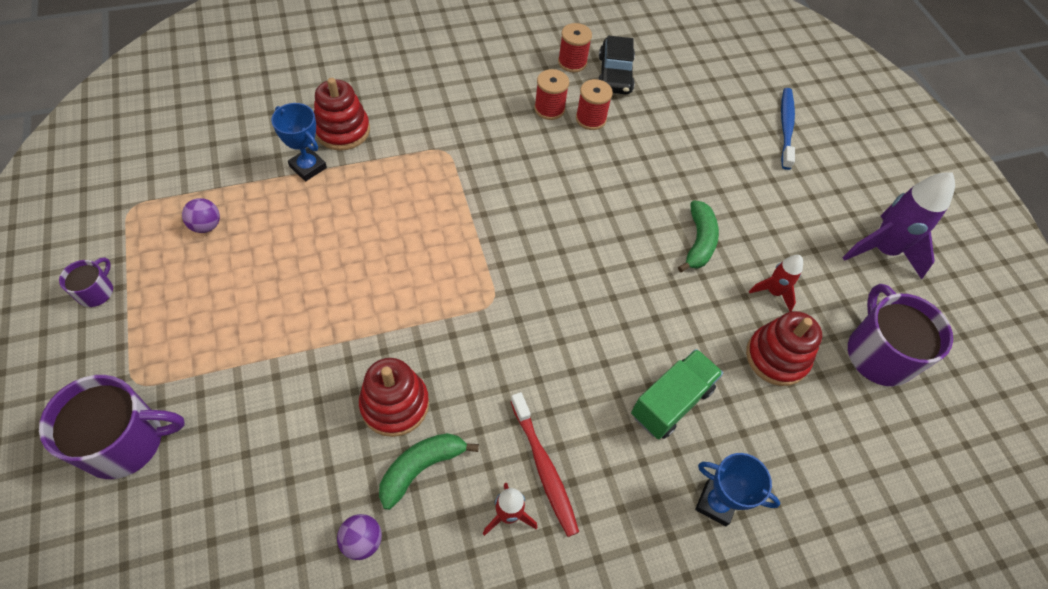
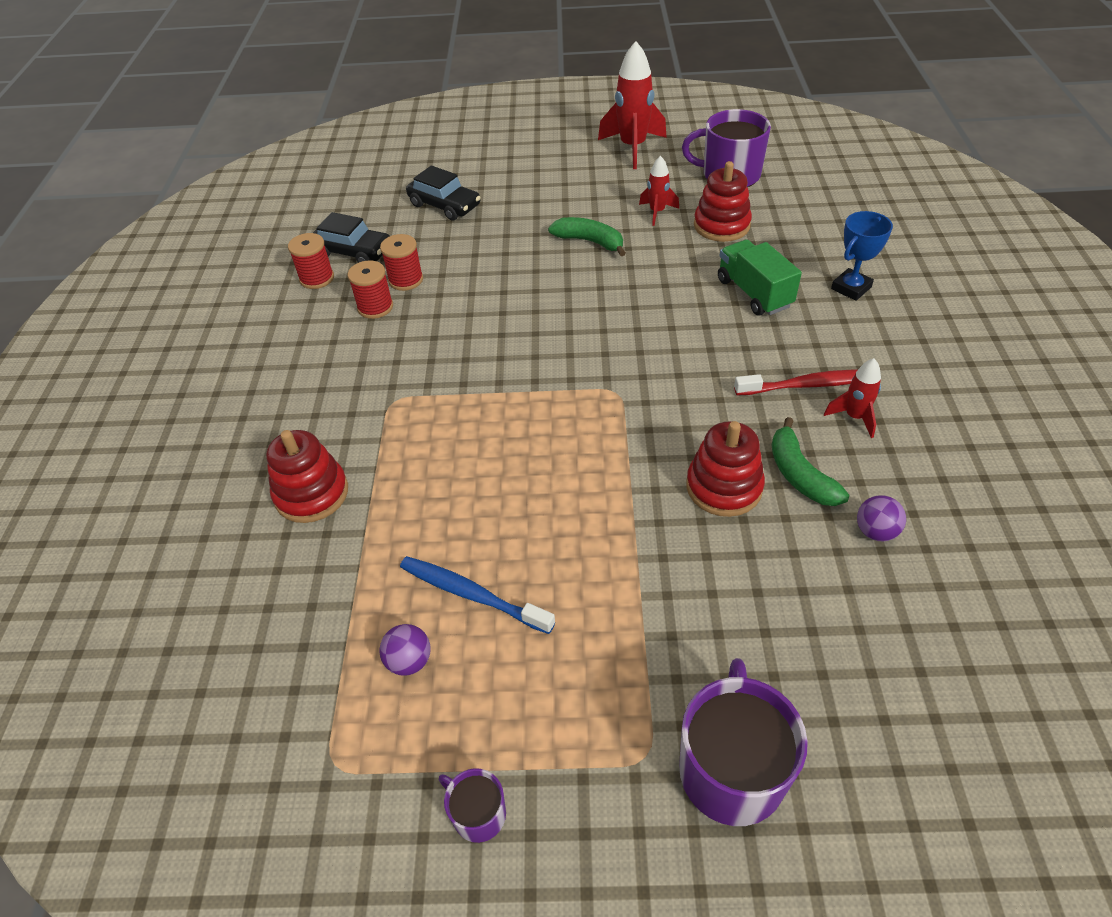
camera: 65 degrees left, 10 degrees down
(308, 167) = (357, 536): blue trophy -> none
(706, 118) = (445, 205): none -> black car
(786, 127) = (480, 163): blue toothbrush -> blue toothbrush (472, 595)
(882, 250) = (633, 148): purple rocket -> red rocket

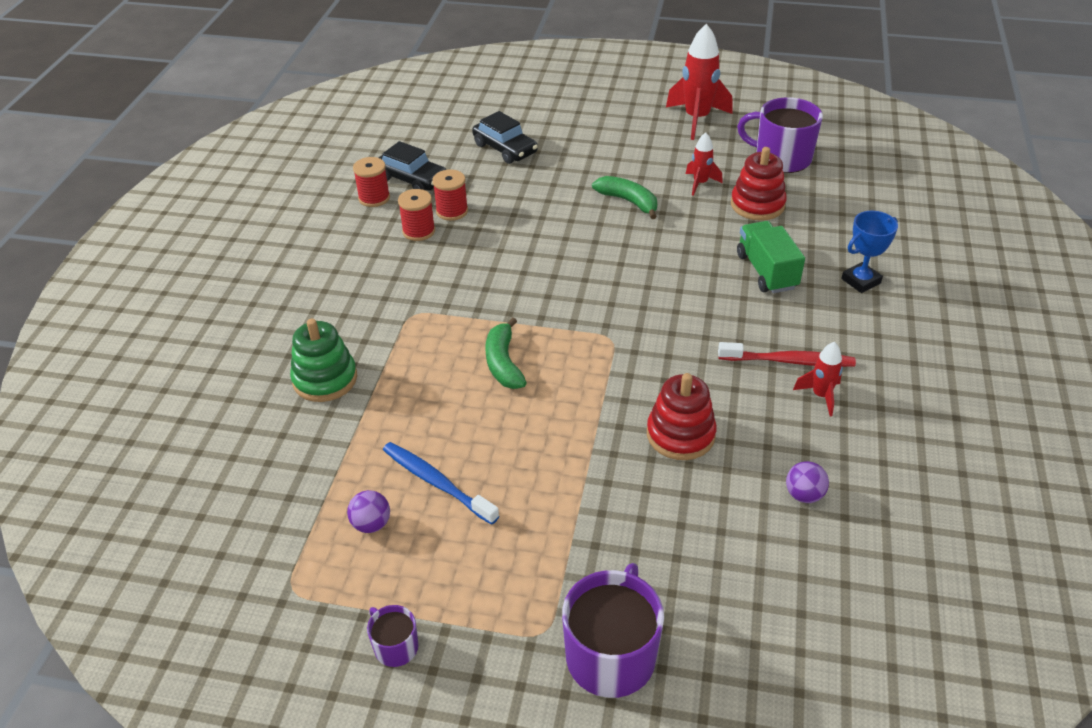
camera: 10 degrees right, 5 degrees down
(311, 494) = (325, 379): red stacking toy -> green stacking toy
(799, 474) = (752, 436): green banana -> green banana (503, 363)

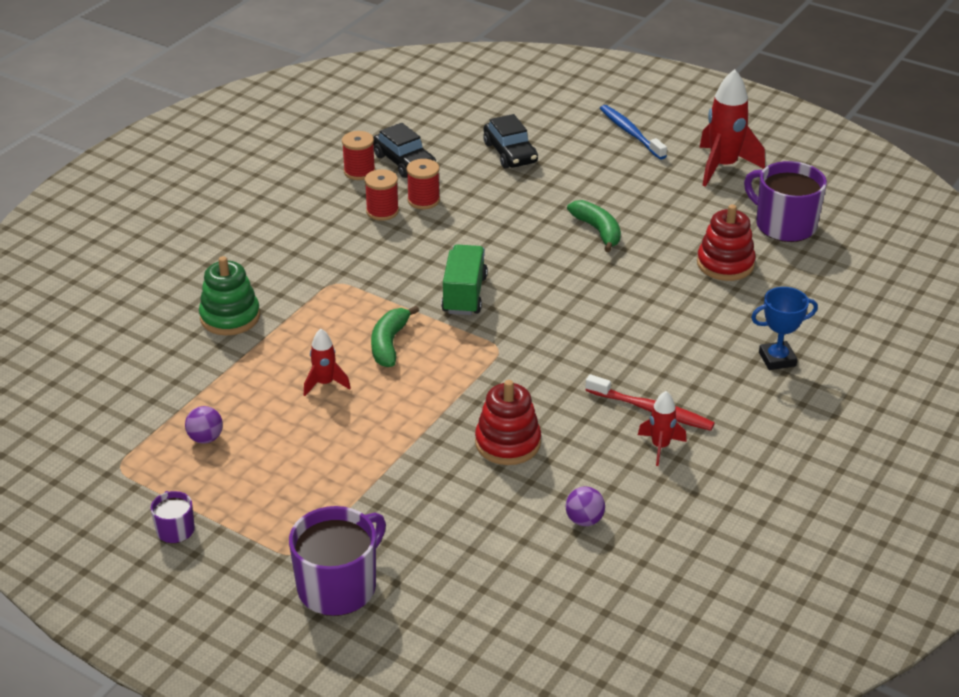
camera: 20 degrees right, 5 degrees down
(437, 483) = (276, 422): blue toothbrush -> blue toothbrush (630, 133)
(700, 183) = (681, 230): red rocket -> red rocket (325, 383)
(766, 271) = (689, 327): green truck -> green truck (464, 295)

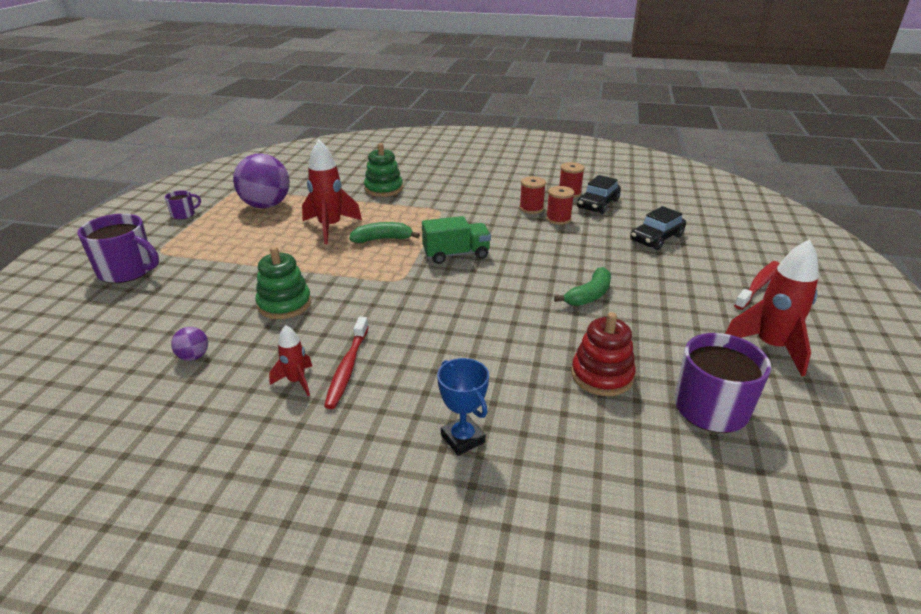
camera: 70 degrees right, 5 degrees down
(206, 438) = (266, 205): purple ball -> purple ball, size x2.30
(325, 383) = (330, 227): red rocket -> red rocket, size x1.86
(507, 443) = (284, 304): red stacking toy -> green stacking toy
(630, 133) = (758, 285): blue toothbrush -> red toothbrush

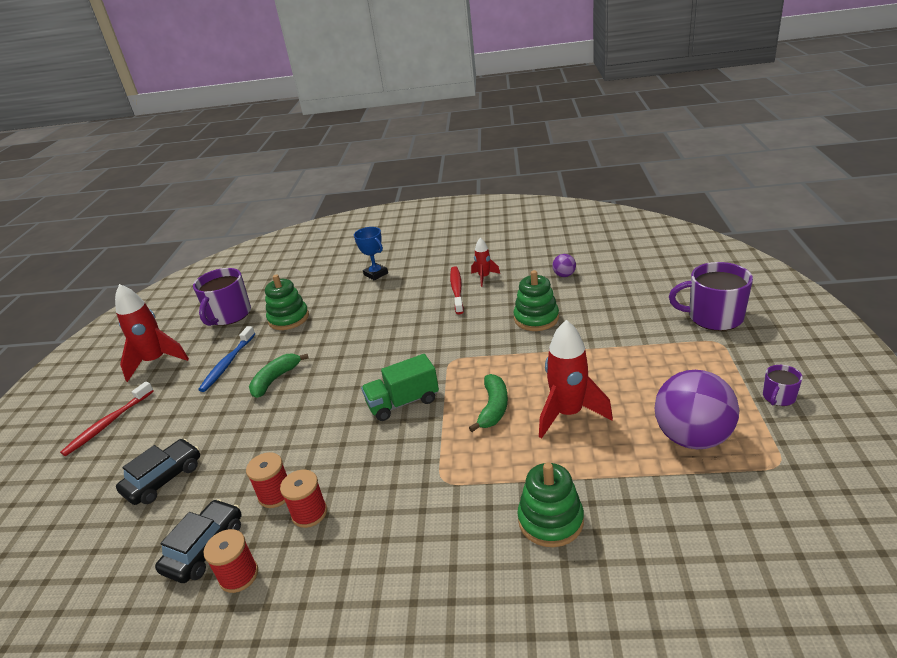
camera: 175 degrees right, 0 degrees up
(382, 239) = (493, 408): green banana -> green banana turned 60 degrees counterclockwise
(602, 376) = (288, 318): red stacking toy -> green stacking toy
(660, 324) = (228, 363): none -> blue toothbrush

